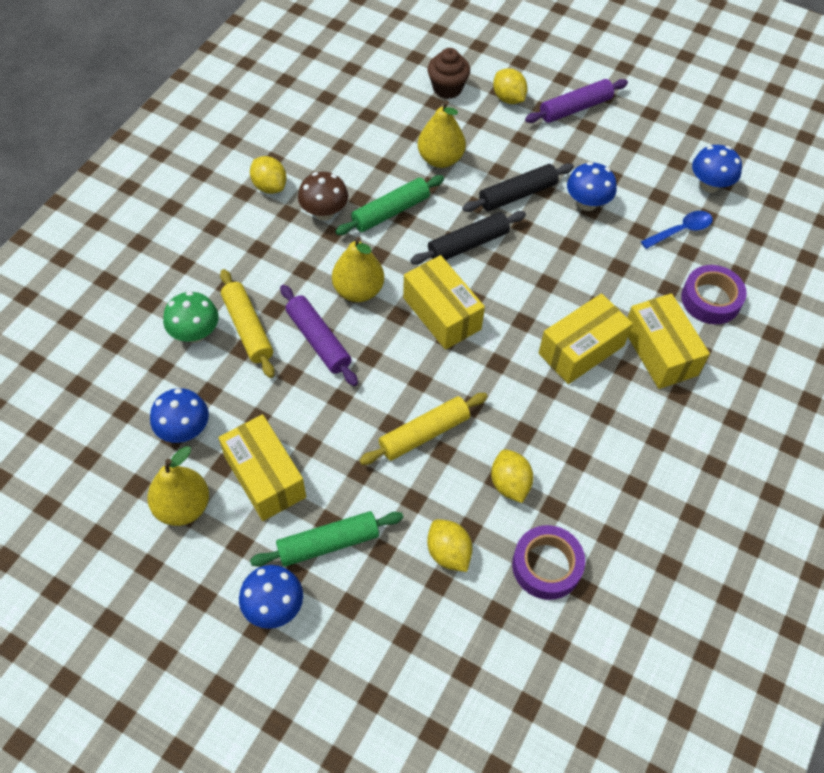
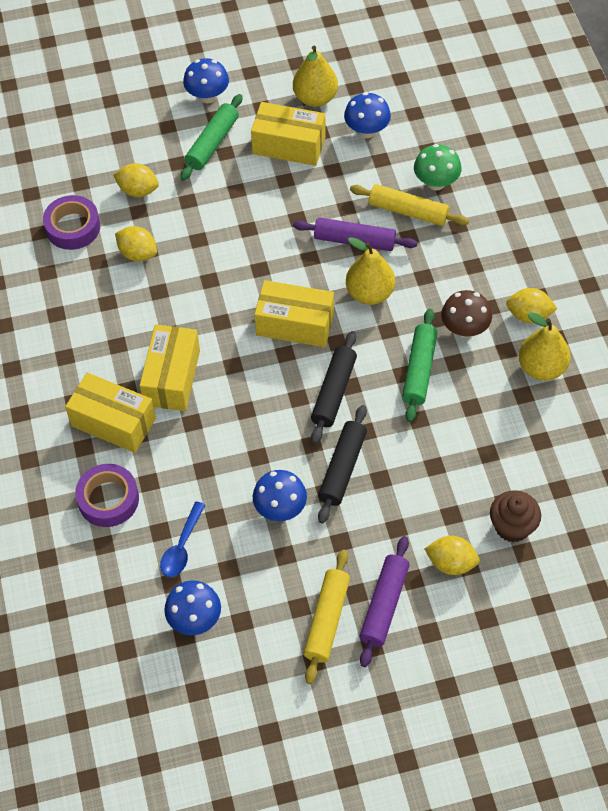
camera: 140 degrees right, 0 degrees up
(424, 434) = (221, 240): yellow rolling pin -> yellow rolling pin (327, 620)
(440, 159) = (436, 449): yellow pear -> yellow pear (541, 368)

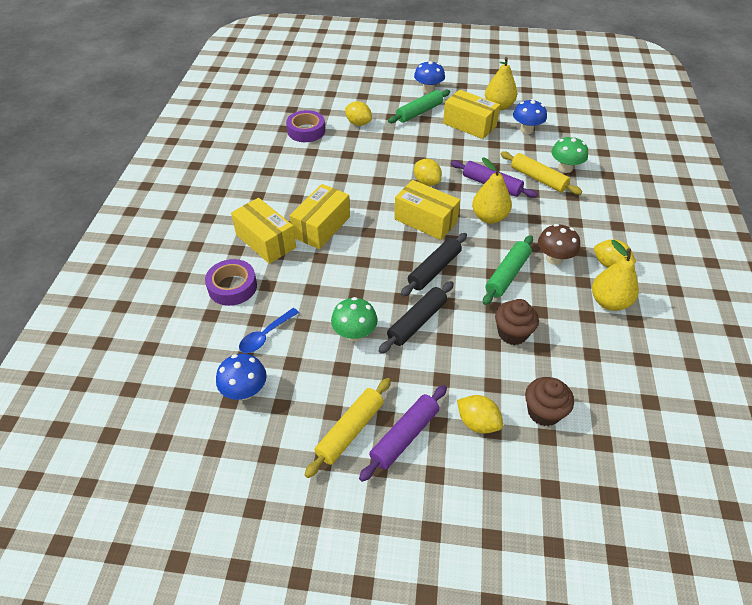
camera: 20 degrees right, 10 degrees down
(138, 253) = (339, 154): yellow lemon -> yellow lemon (426, 182)
(280, 508) = (354, 334): blue mushroom -> green mushroom
(451, 445) = (512, 333): none -> brown cupcake

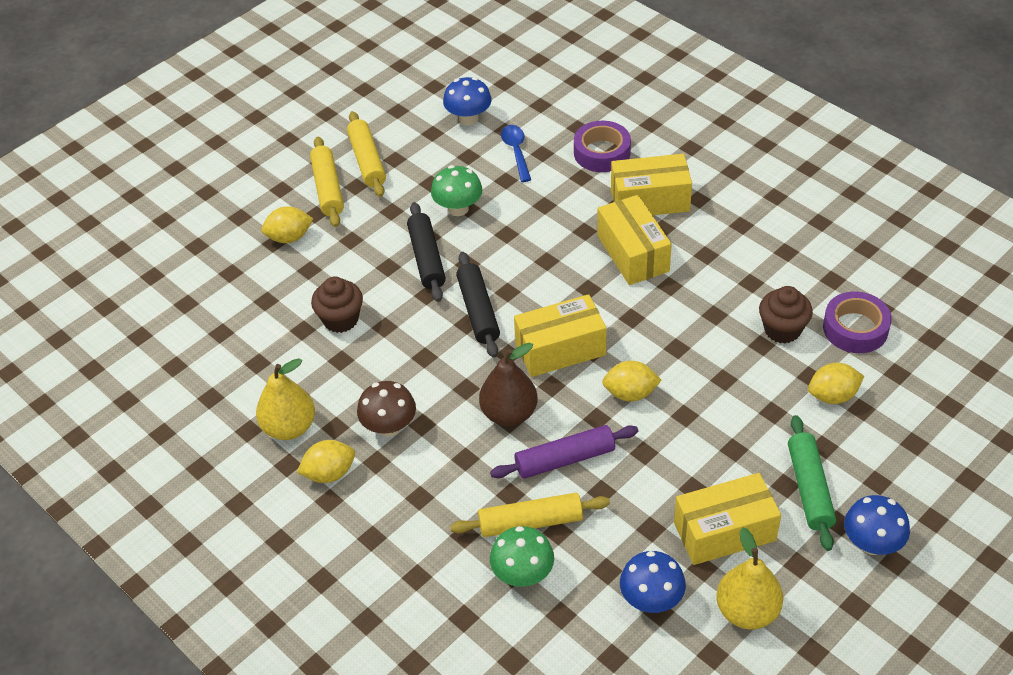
camera: 130 degrees right, 0 degrees up
(404, 436) = (328, 188): purple rolling pin -> yellow rolling pin
(489, 217) = (509, 413): yellow pear -> brown pear
(507, 275) = (410, 367): green rolling pin -> none
(543, 412) = (250, 285): brown cupcake -> brown cupcake (782, 330)

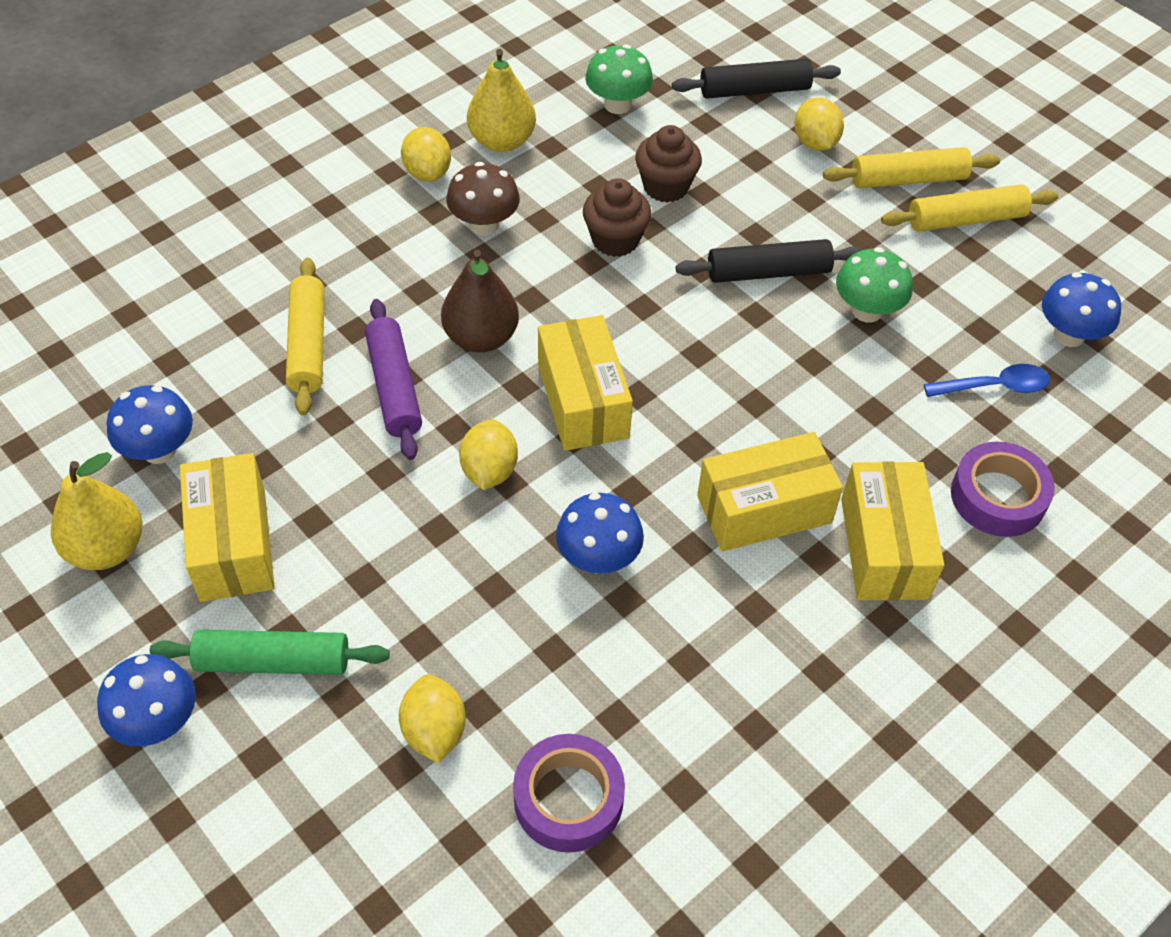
camera: 90 degrees right, 5 degrees up
(478, 311) = (665, 319): black rolling pin -> black rolling pin (754, 90)
(523, 574) = (236, 331): green mushroom -> green mushroom (617, 105)
(688, 329) = (598, 558): none -> blue mushroom
(782, 330) = (580, 687): brown cupcake -> brown cupcake (615, 240)

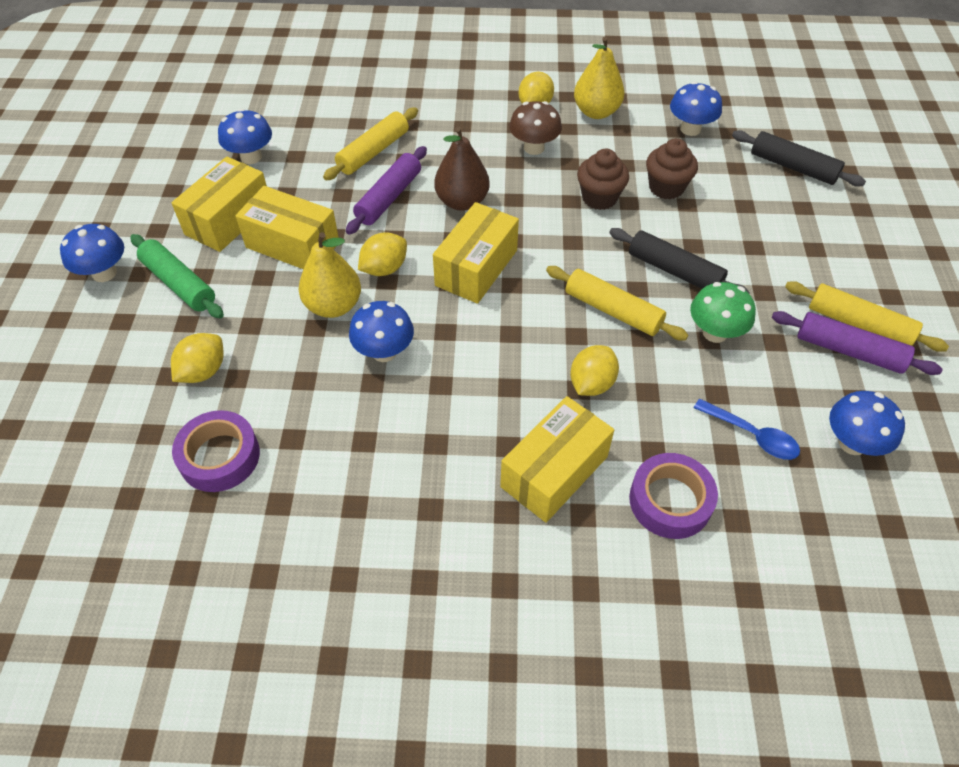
camera: 45 degrees right, 0 degrees up
(106, 549) = (178, 184): yellow pear -> yellow pear (333, 306)
(617, 105) = (690, 129): green mushroom -> blue mushroom
(764, 509) = (507, 395): yellow box -> yellow box (292, 245)
(815, 143) = (799, 218): yellow lemon -> yellow lemon (591, 384)
(908, 179) = (843, 276): yellow rolling pin -> yellow rolling pin (612, 311)
(984, 251) = (849, 351): none -> purple rolling pin

